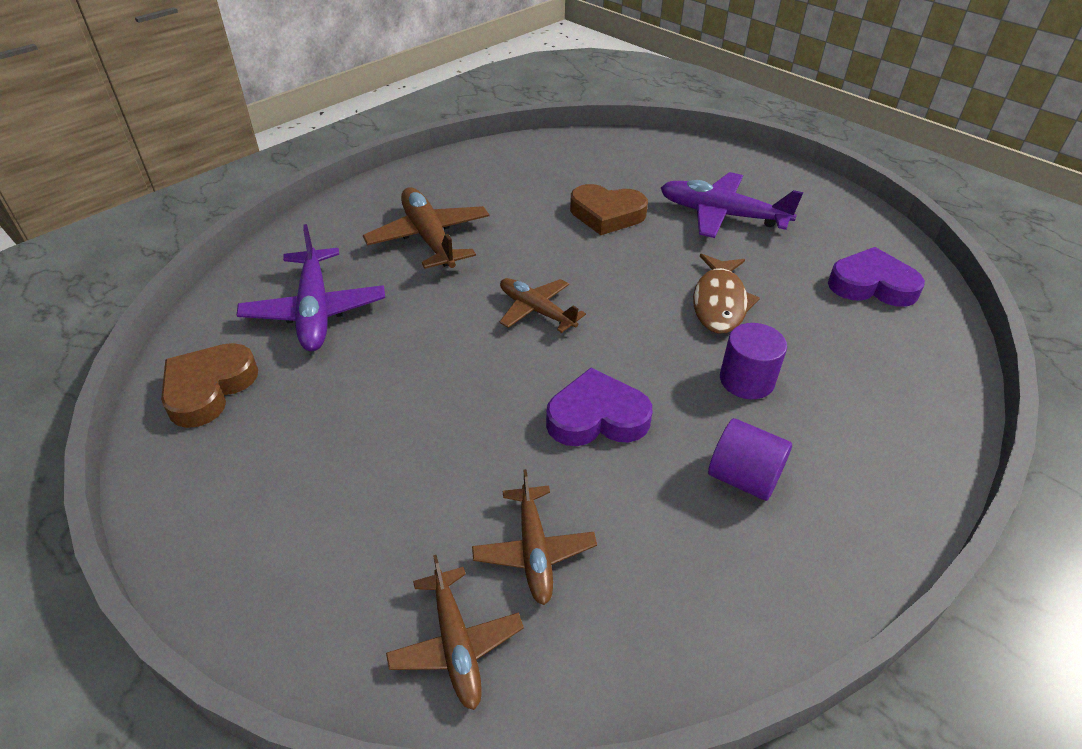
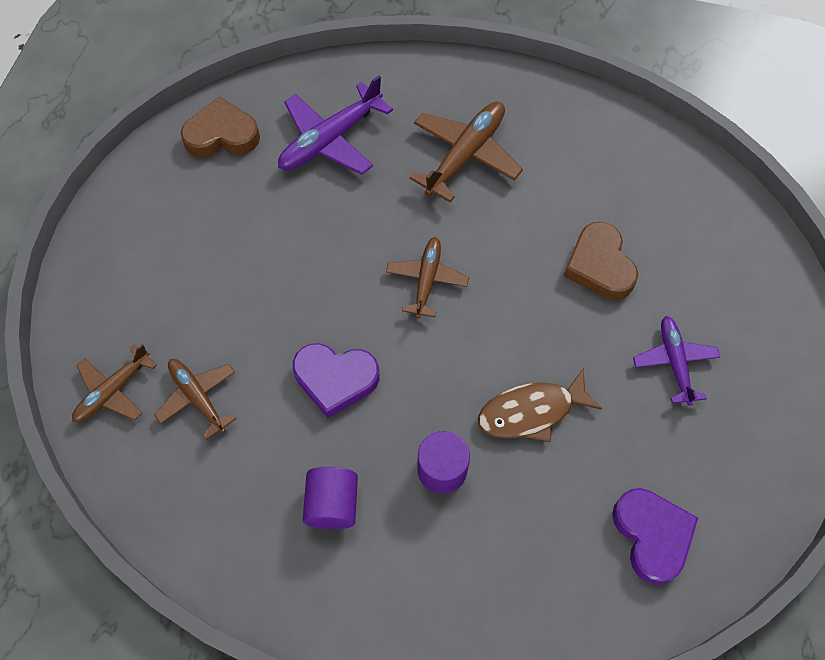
camera: 60 degrees right, 20 degrees up
(534, 550) = (198, 398): brown plane -> brown plane turned 90 degrees clockwise
(597, 417) = (335, 379): purple heart -> purple heart turned 135 degrees clockwise
(722, 215) = (674, 363): purple plane -> purple plane, size x0.64

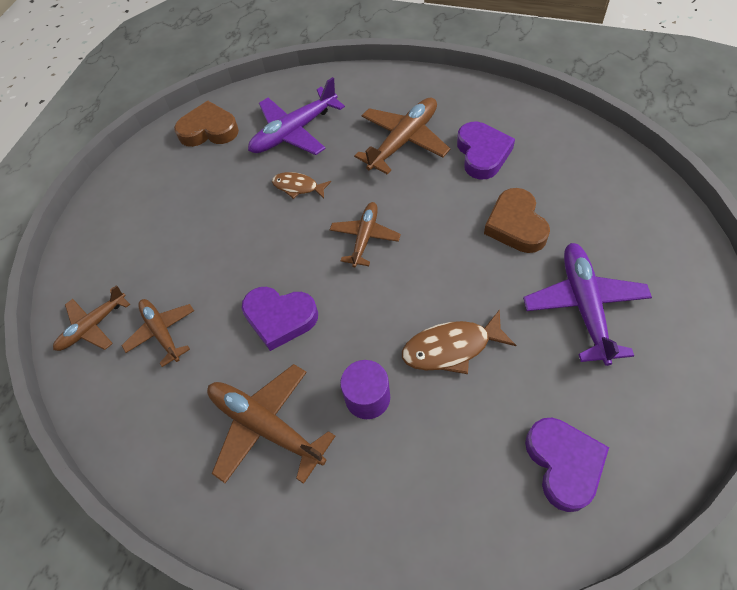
camera: 10 degrees right, 5 degrees down
(332, 504) = (266, 426): purple cylinder -> brown plane
(342, 214) = (298, 187): none -> brown fish
(559, 174) = (482, 154): none -> purple heart
(674, 363) = (584, 306): purple plane -> purple plane, size x1.56

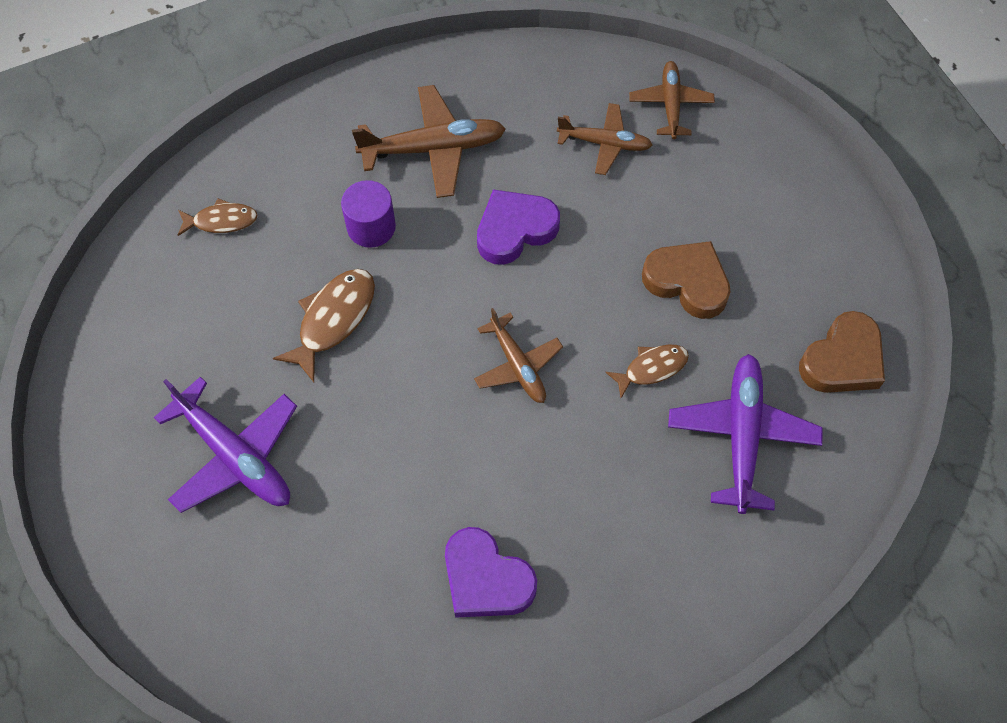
camera: 130 degrees right, 5 degrees up
(403, 141) = (598, 524): brown plane -> none
(476, 500) = (221, 221): none -> brown fish
(516, 225) = (370, 502): brown heart -> brown heart (687, 282)
(563, 464) = (168, 296): purple heart -> none

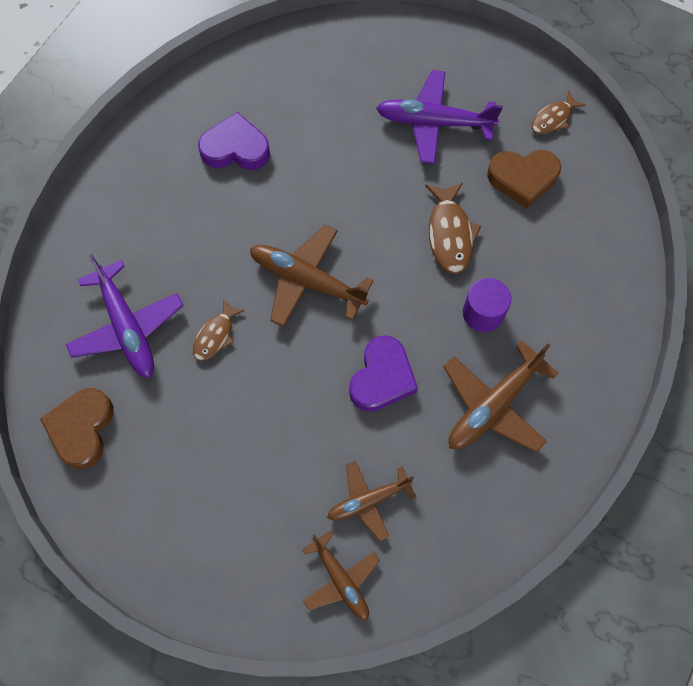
camera: 145 degrees right, 5 degrees up
(221, 221) = (584, 251): brown fish -> brown fish (553, 118)
(517, 365) = (307, 281): brown plane -> brown plane, size x1.56
(687, 282) = (229, 418): brown heart -> brown heart (523, 179)

